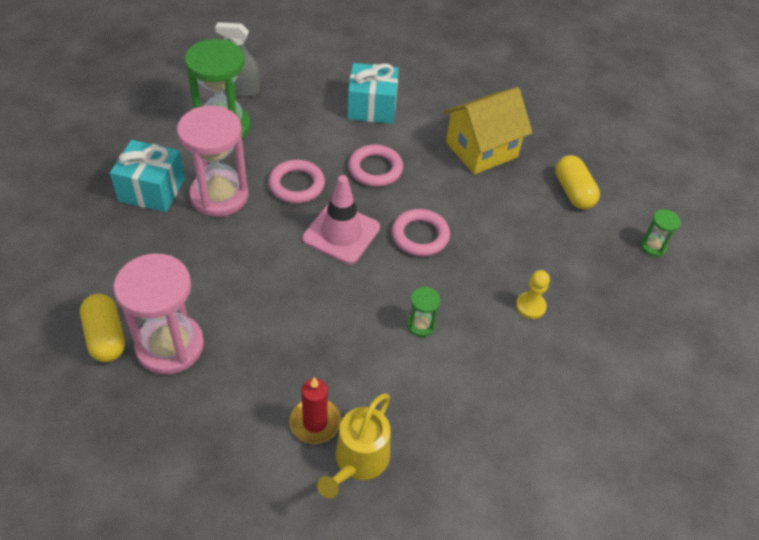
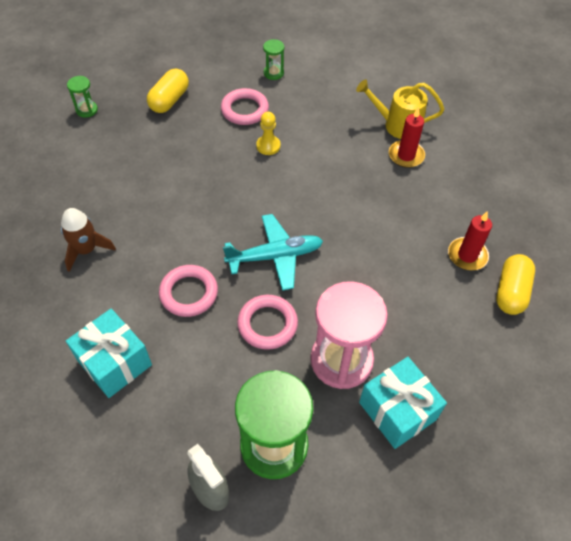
camera: 135 degrees left, 5 degrees up
(170, 346) = (467, 255): pink hourglass -> red candle
(341, 233) = (275, 256): pink traffic cone -> turquoise plane
(358, 461) = (398, 125): yellow watering can -> yellow watering can turned 150 degrees counterclockwise
(420, 236) = (222, 216): pink ring -> pink ring (244, 110)
(421, 325) = (289, 163): green hourglass -> green hourglass (273, 73)
(481, 150) = (86, 250): yellow house -> brown rocket
(530, 306) = (210, 130): yellow pawn -> yellow pawn (268, 146)
(573, 192) = (75, 172): yellow capsule -> yellow capsule (169, 100)

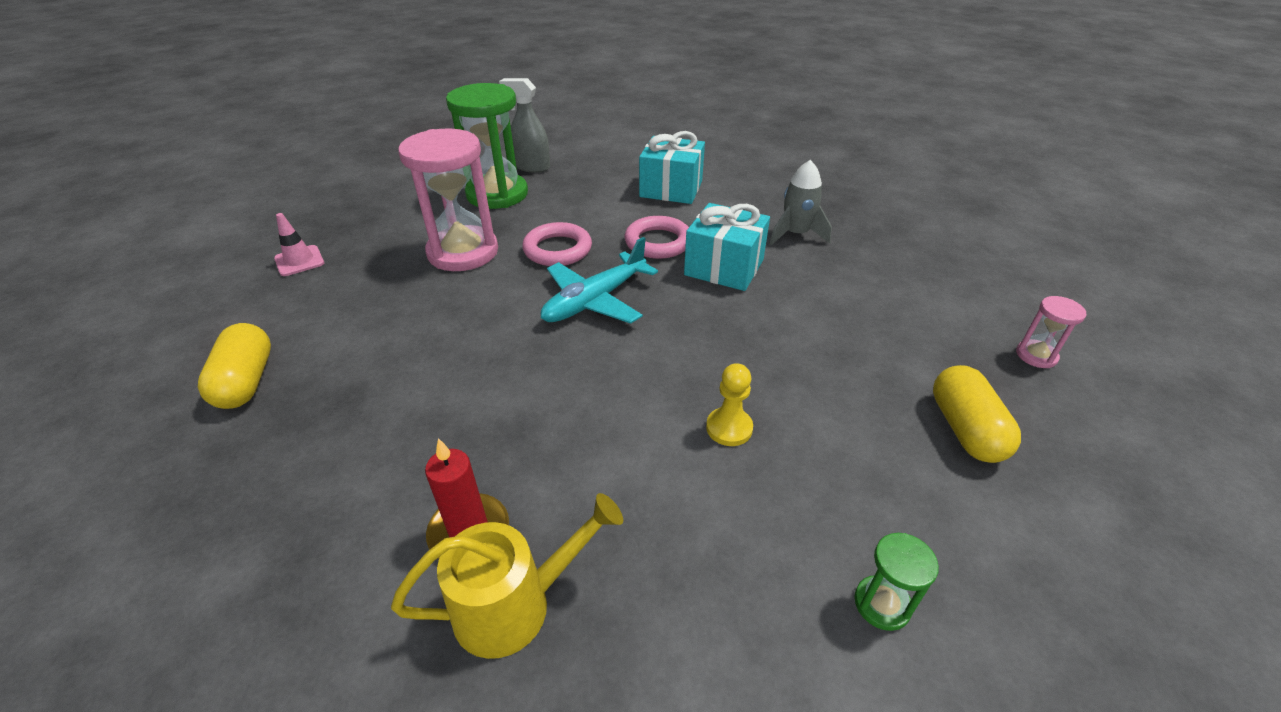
camera: 150 degrees right, 15 degrees down
(86, 250) = (796, 234): brown rocket -> grey rocket
(87, 110) = (1036, 355): green hourglass -> pink hourglass
(244, 110) = (834, 475): pink ring -> none
(397, 411) = (390, 241): turquoise gift -> turquoise gift (724, 267)
(467, 255) = (318, 402): red candle -> none
(479, 419) = (299, 261): none -> pink traffic cone

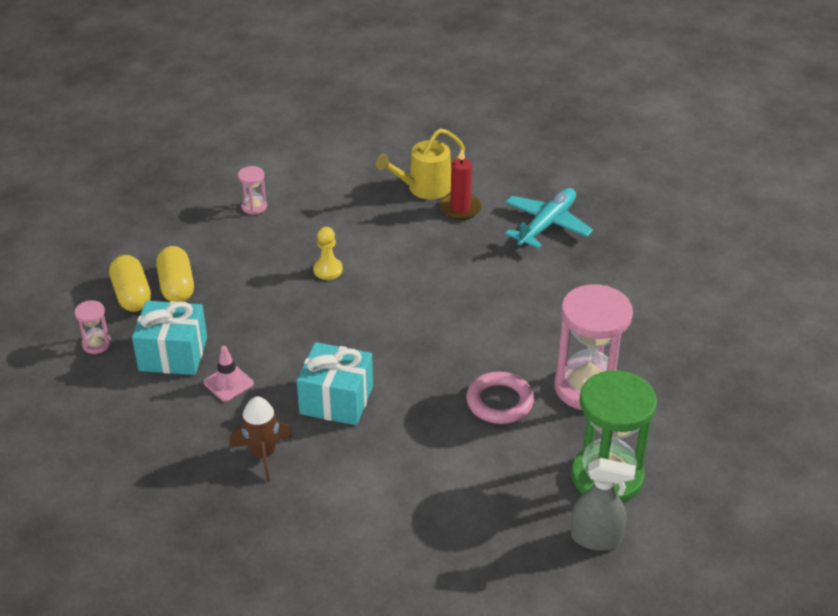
camera: 170 degrees right, 0 degrees up
(246, 381) = (655, 260): yellow capsule -> yellow capsule (132, 295)
(299, 261) = (727, 358): pink traffic cone -> pink traffic cone (228, 383)
(594, 301) = (444, 350): turquoise plane -> turquoise plane (547, 224)
(658, 242) = (404, 424): pink ring -> none
(671, 189) = (406, 515): turquoise gift -> turquoise gift (173, 354)
(796, 234) = (263, 454): grey rocket -> brown rocket
(882, 604) = (254, 206): green hourglass -> pink hourglass

